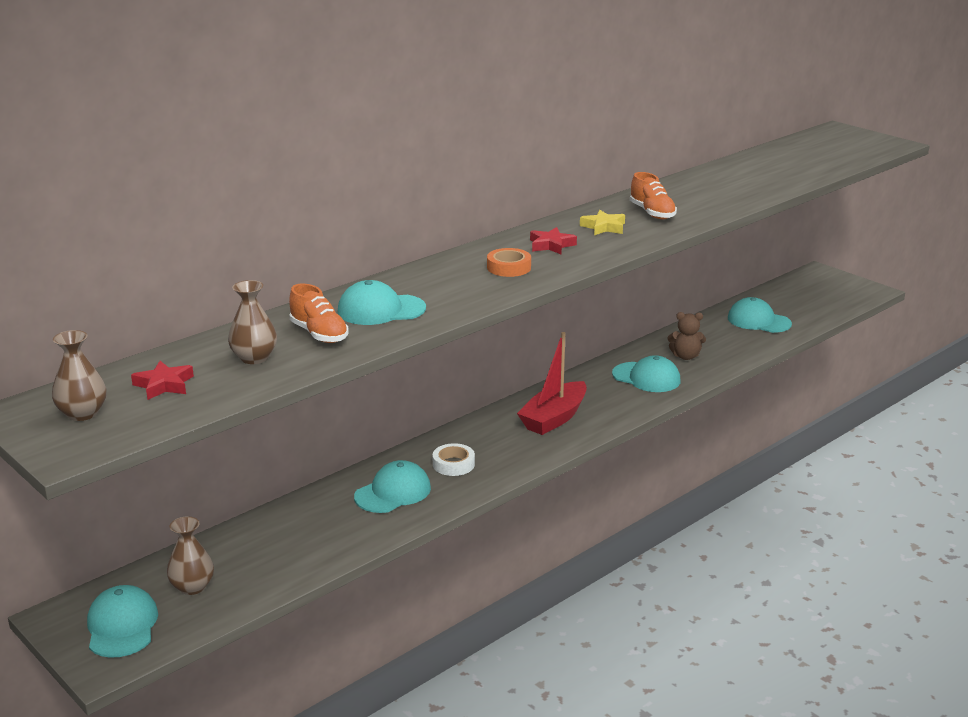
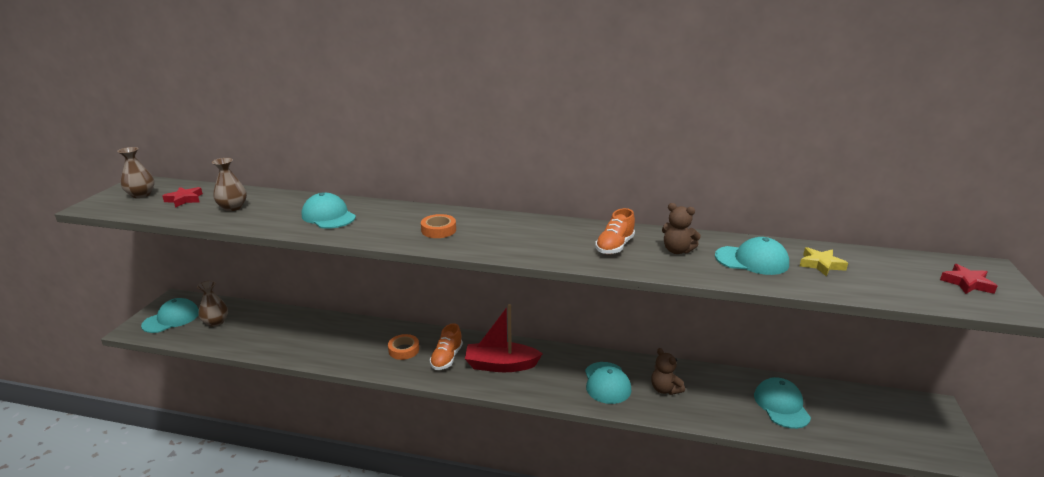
camera: 55 degrees right, 0 degrees up
(319, 334) = (278, 212): orange shoe -> orange shoe (446, 358)
(393, 492) = (353, 342): turquoise cap -> turquoise cap (752, 260)
(453, 464) = (404, 350): white tape -> orange tape
(551, 245) = (497, 231): red star -> red star (967, 283)
(603, 227) = (558, 238): yellow star -> yellow star (821, 264)
(691, 196) = (677, 250): none -> brown teddy bear

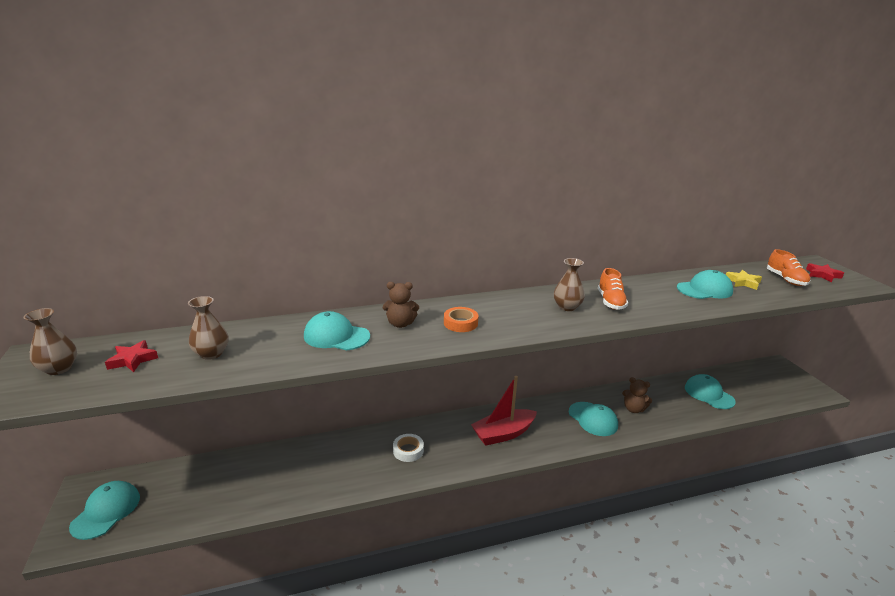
camera: 30 degrees left, 0 degrees up
(216, 322) = (172, 494): brown vase -> brown vase (567, 307)
(404, 350) = (408, 450): orange tape -> white tape
(446, 358) = (453, 444): orange shoe -> orange shoe (785, 279)
(677, 250) = (653, 294): brown teddy bear -> brown teddy bear (400, 324)

